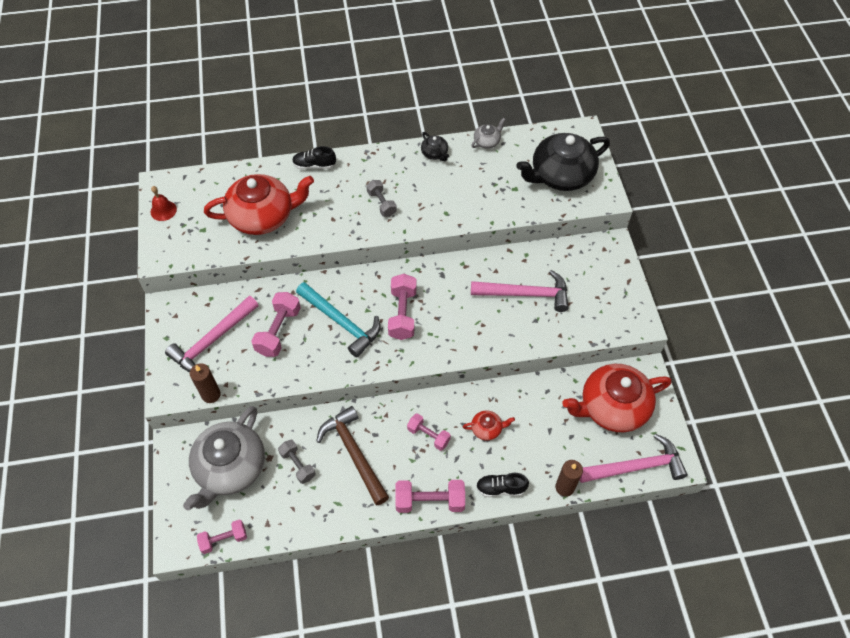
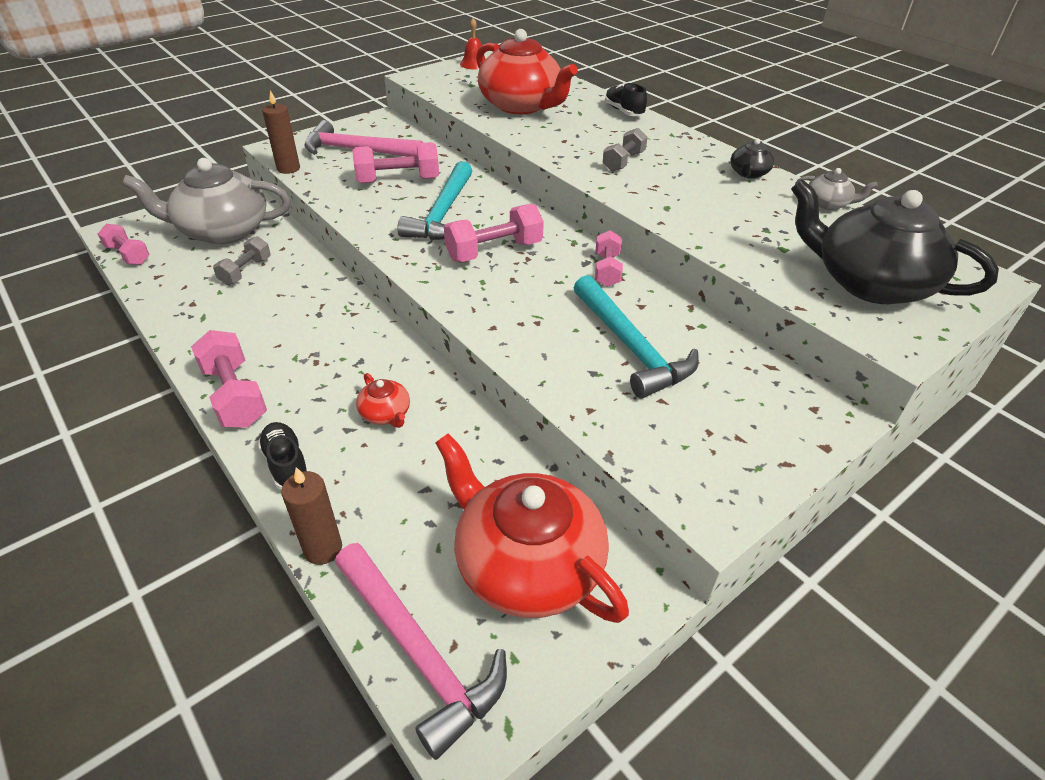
camera: 60 degrees right, 15 degrees down
(354, 453) = (282, 306): brown hammer -> none
(428, 435) = (342, 360): pink dumbbell -> pink dumbbell (607, 270)
(525, 294) = (631, 347): pink hammer -> turquoise hammer

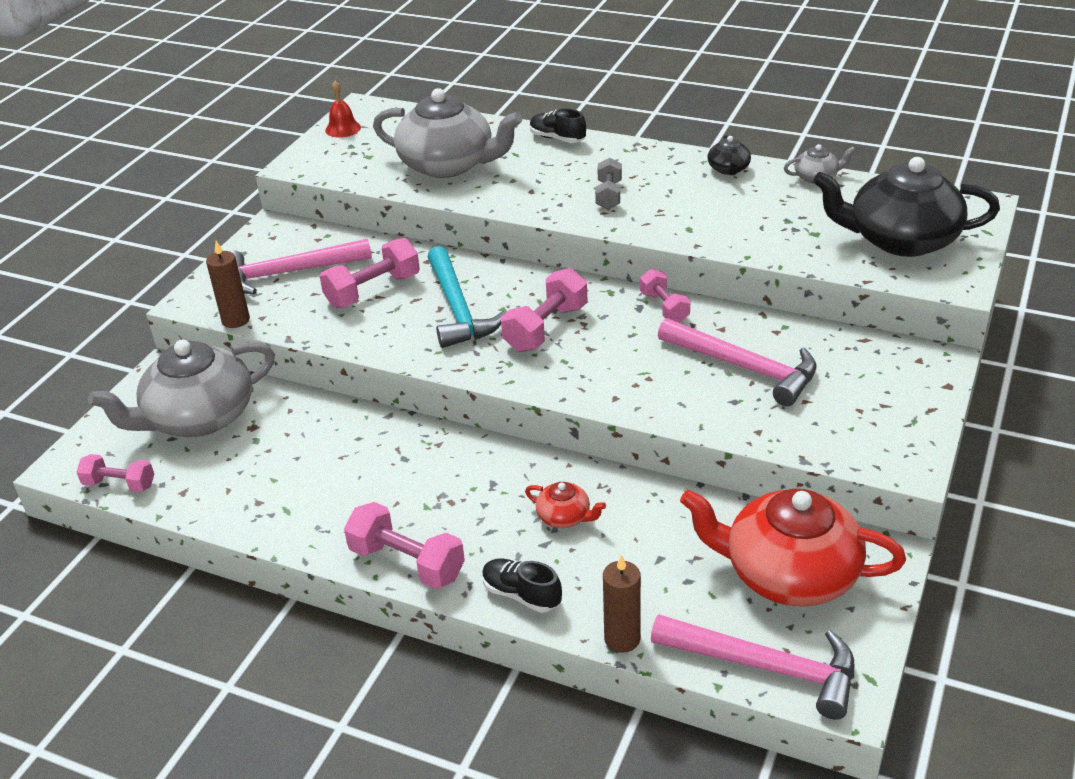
camera: 25 degrees left, 5 degrees down
(246, 271) = (278, 448): grey dumbbell -> none
(521, 106) = (448, 165): red teapot -> grey teapot
(631, 347) = (744, 368): turquoise hammer -> pink hammer

